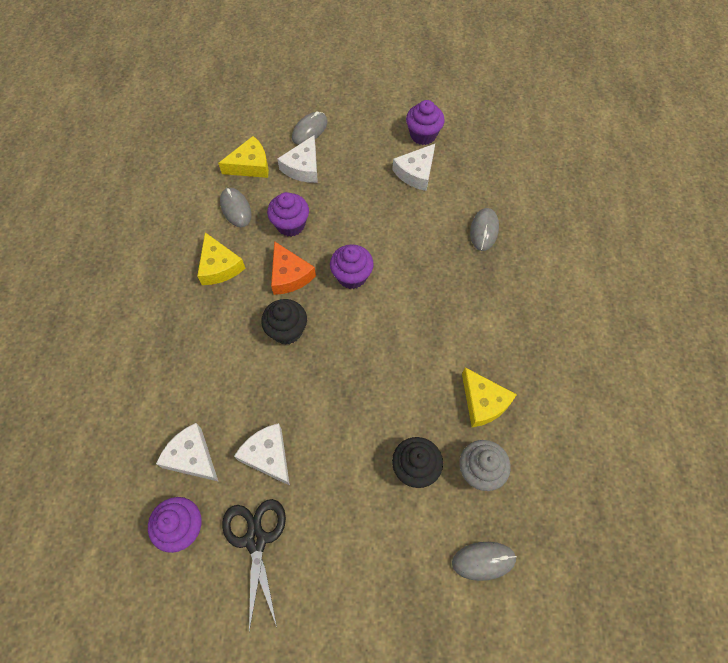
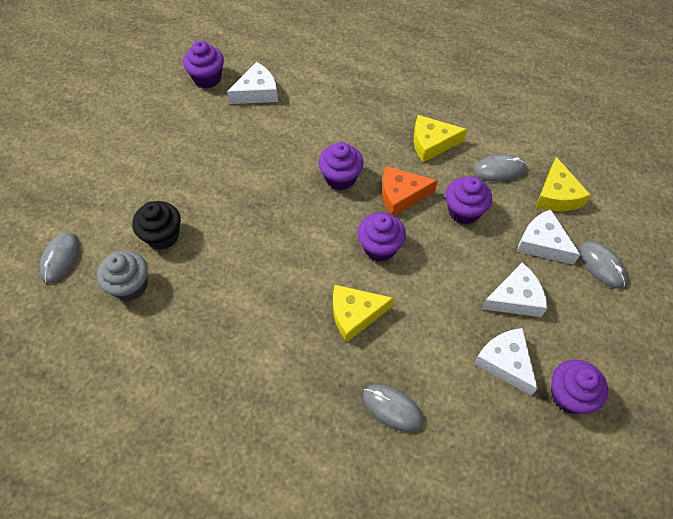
camera: 110 degrees right, 5 degrees down
(255, 540) = (173, 116): black scissors -> none
(268, 455) = (232, 138): white cheese -> white cheese (515, 298)
(287, 330) = (340, 178): black cupcake -> purple cupcake
(483, 402) = (189, 316): yellow cheese -> yellow cheese (355, 314)

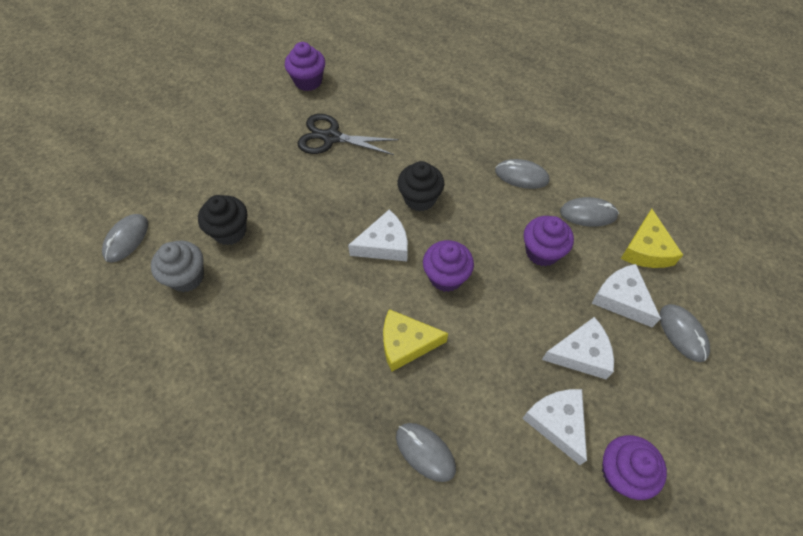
camera: 10 degrees right, 0 degrees up
(242, 131) = (331, 137): none -> black scissors
(257, 92) = (354, 101): white cheese -> white cheese (384, 245)
(340, 178) = (420, 198): purple cupcake -> black cupcake
(401, 195) = (479, 225): orange cheese -> none
(432, 143) = (521, 176): yellow cheese -> grey mouse

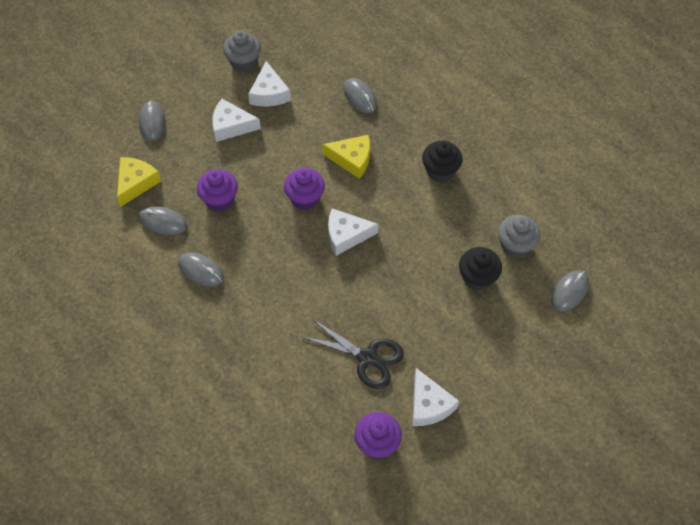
camera: 165 degrees left, 0 degrees up
(420, 198) = (302, 270): black cupcake -> black cupcake (440, 171)
(621, 299) = (180, 153): white cheese -> white cheese (429, 405)
(622, 473) = (244, 62): purple cupcake -> grey cupcake

